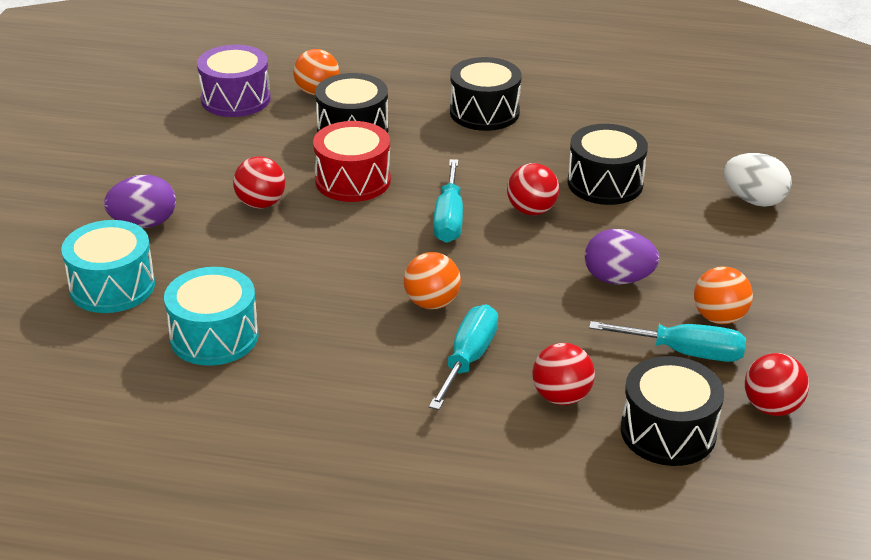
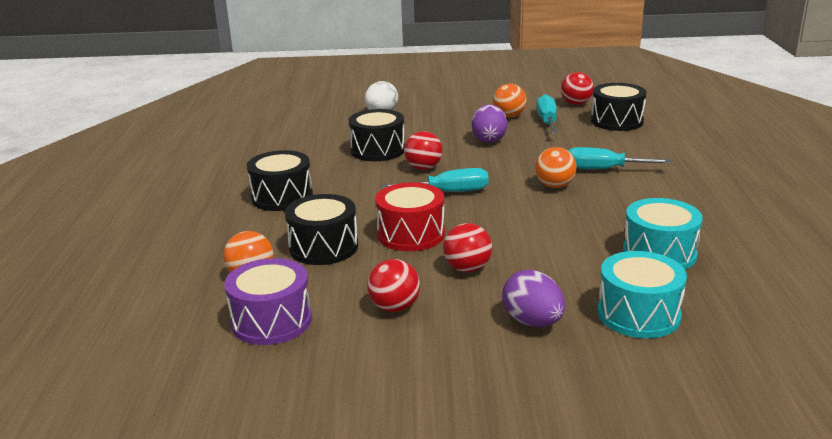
camera: 100 degrees left, 10 degrees down
(561, 397) = (613, 144): red ball -> red ball (394, 307)

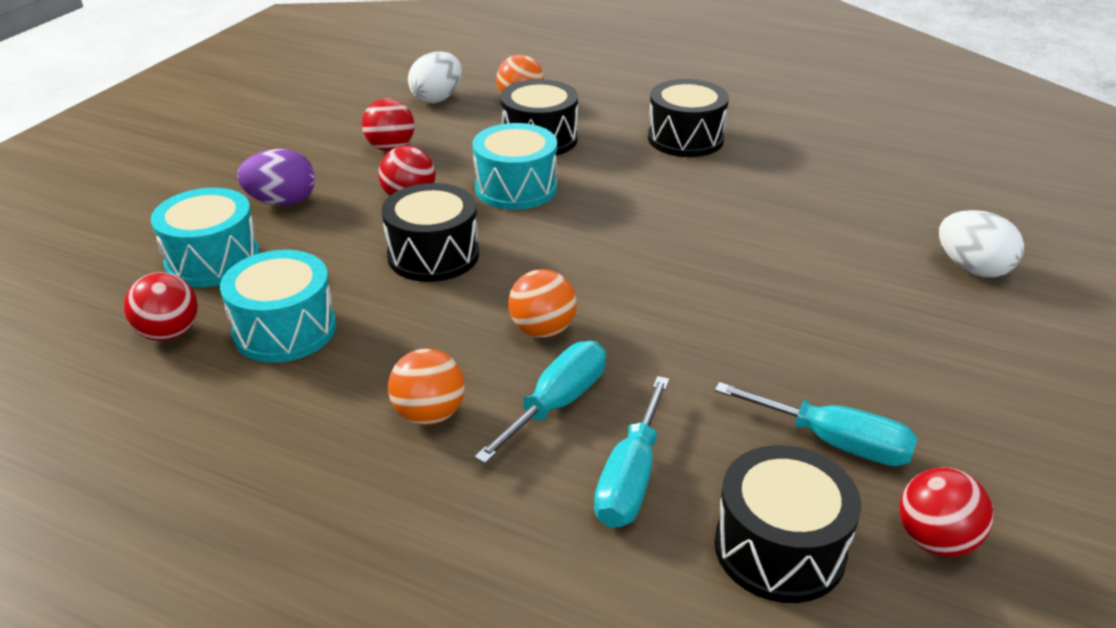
camera: 115 degrees right, 10 degrees up
(271, 321) = (437, 98): purple drum -> white egg
(378, 150) = (795, 226): black drum -> black drum (433, 255)
(411, 234) = (516, 188): red drum -> turquoise drum
(423, 168) = (699, 244): red ball -> red ball (169, 333)
(449, 192) = (602, 241): turquoise screwdriver -> turquoise screwdriver (630, 478)
(489, 139) = (776, 336): purple egg -> none
(509, 116) = (892, 404): orange ball -> orange ball (429, 414)

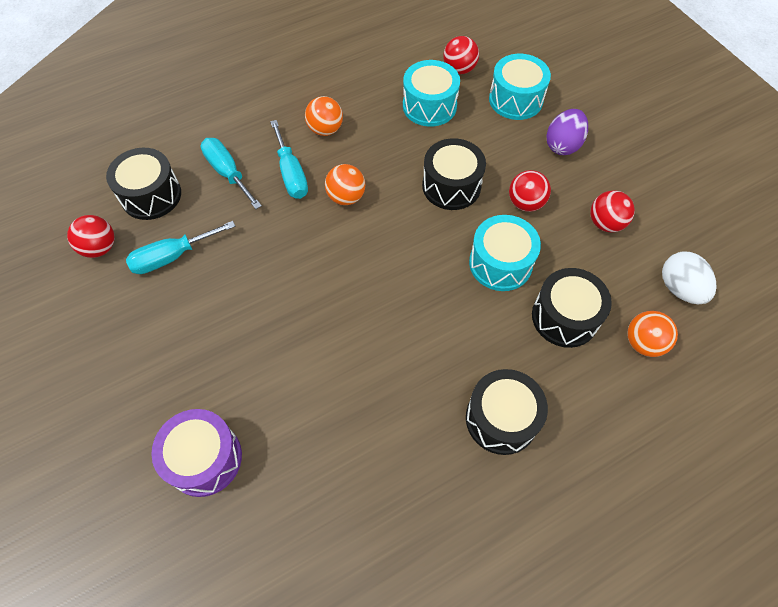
camera: 125 degrees right, 25 degrees up
(972, 268) = (204, 458): white egg -> purple drum

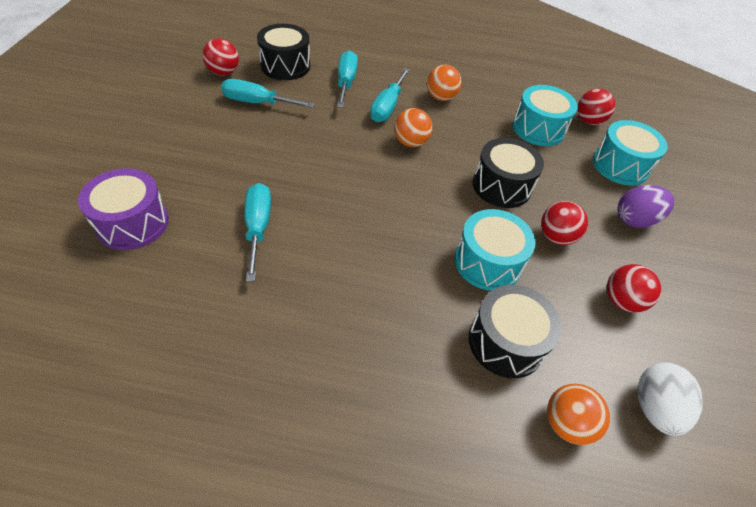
camera: 35 degrees right, 10 degrees down
(310, 375) = (258, 227): none -> turquoise screwdriver
(501, 419) = (364, 373): black drum -> none

